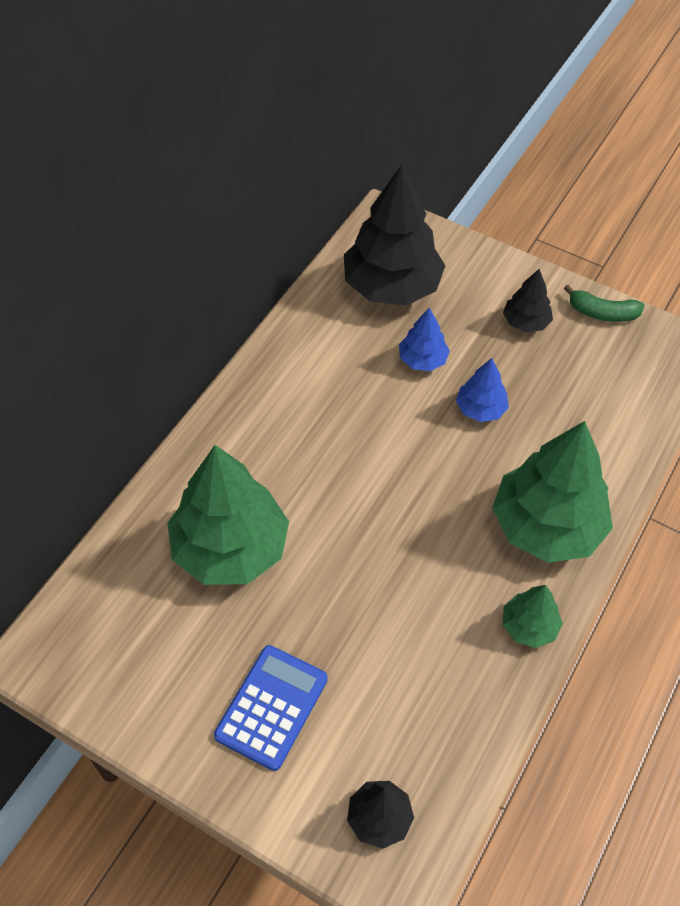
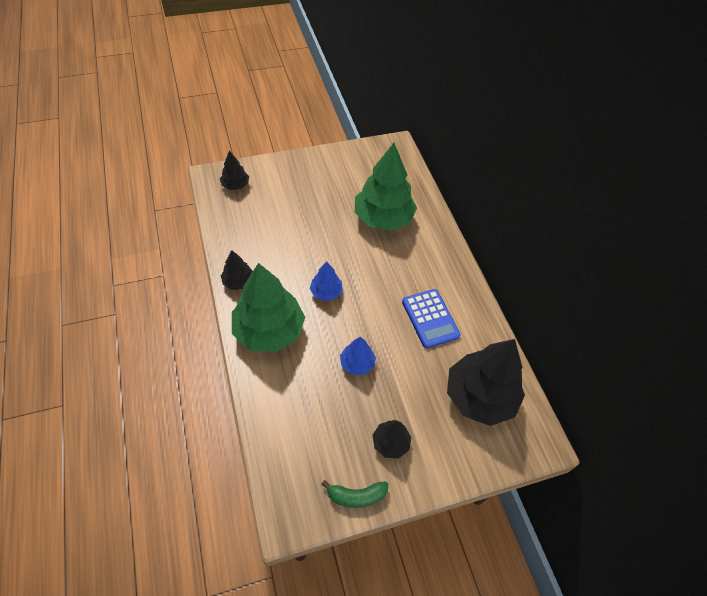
camera: 130 degrees right, 0 degrees up
(271, 707) = (305, 186): blue calculator -> blue calculator (430, 318)
(422, 360) = (413, 365): blue tree -> blue tree (326, 292)
(529, 626) = (238, 281): green tree -> black tree
(602, 313) = (356, 496): green banana -> green banana turned 150 degrees counterclockwise

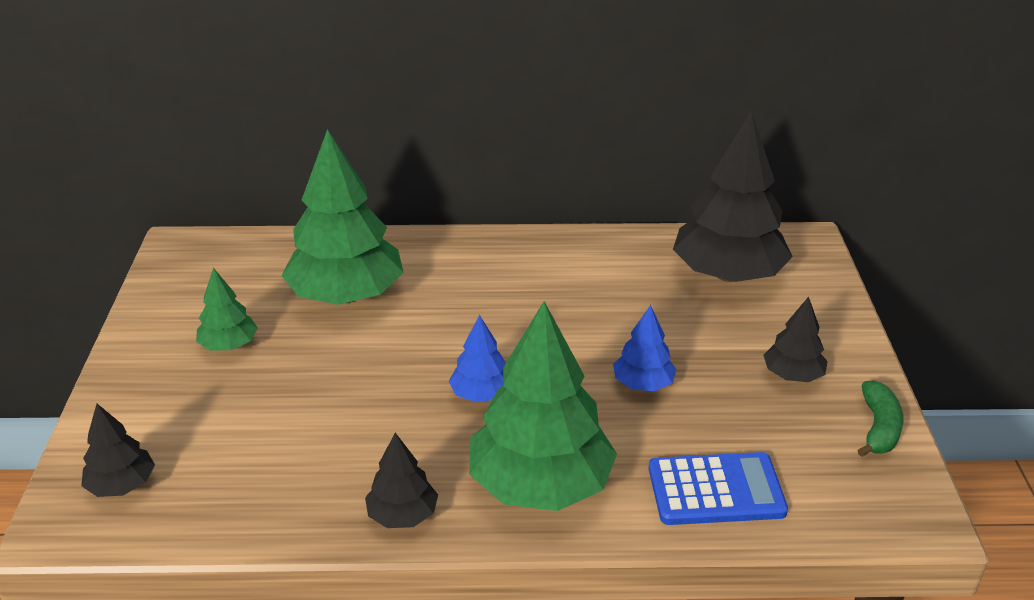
camera: 70 degrees left, 20 degrees down
(330, 187) = (229, 345): none -> green tree
(430, 318) = (580, 289): blue calculator -> blue calculator (716, 490)

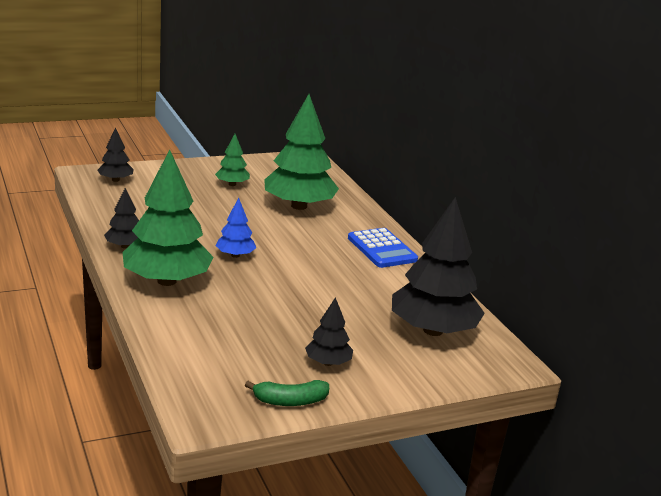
camera: 65 degrees right, 10 degrees down
(643, 384) = (279, 306): blue tree -> none
(716, 490) = (190, 338): blue calculator -> blue calculator (382, 249)

